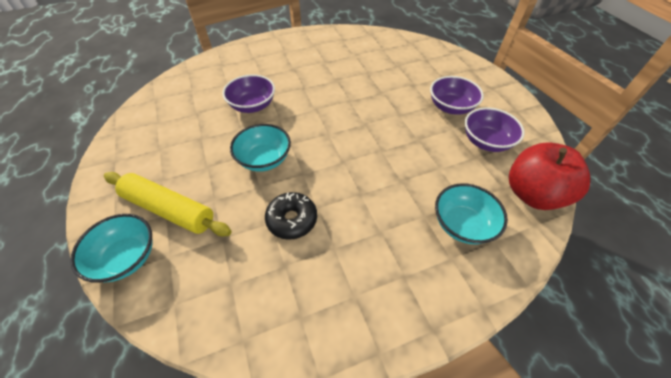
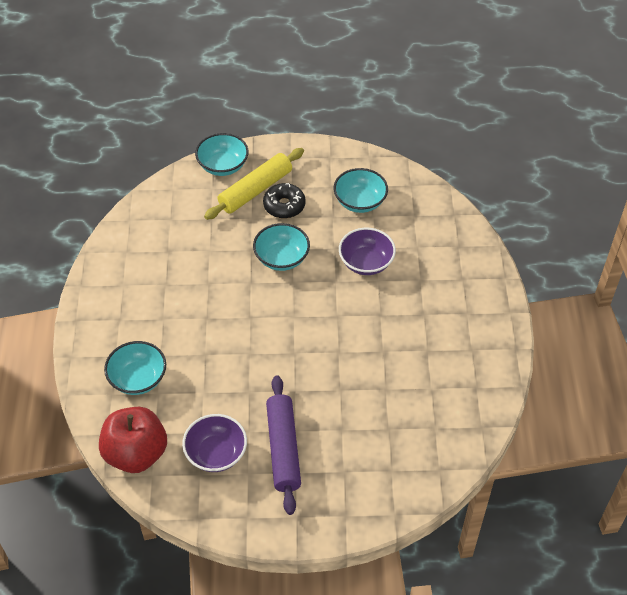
camera: 110 degrees right, 0 degrees up
(179, 125) = (360, 202): none -> turquoise bowl
(292, 220) = (205, 264): black donut -> black donut (284, 205)
(451, 107) = (283, 448): purple bowl -> purple rolling pin

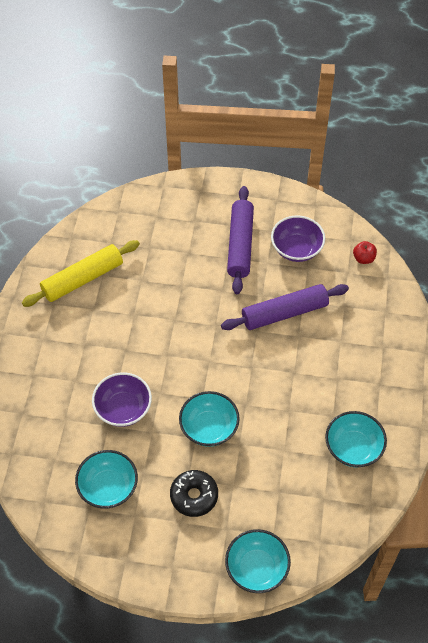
camera: 170 degrees left, 5 degrees up
(136, 453) = (363, 258): red apple -> red apple, size x0.42
(138, 379) = (361, 322): turquoise bowl -> turquoise bowl (353, 448)
(222, 376) = (284, 313): none -> purple rolling pin
(255, 190) = (223, 524): yellow rolling pin -> yellow rolling pin (83, 279)

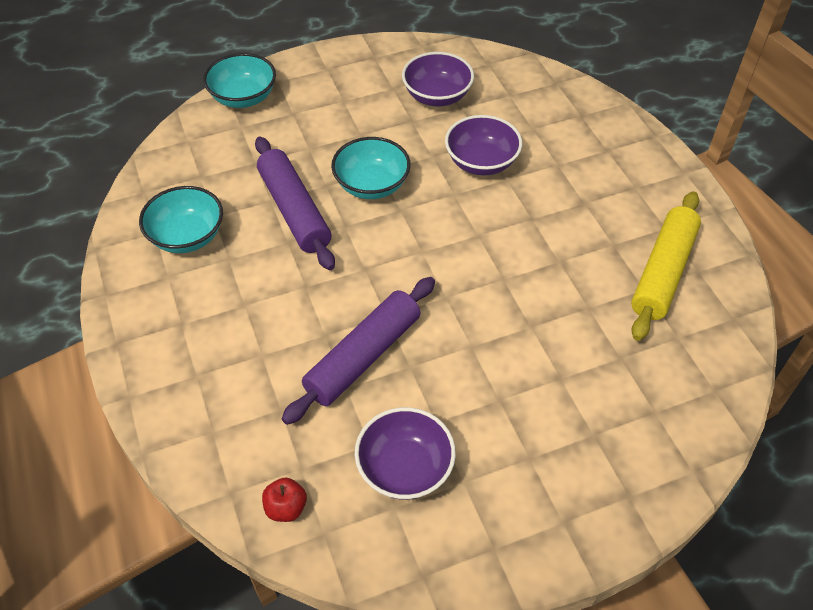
camera: 150 degrees right, 5 degrees down
(108, 487) = (437, 96): turquoise bowl -> purple bowl
(194, 496) = (344, 123): black donut -> none
(240, 244) = (496, 430): purple rolling pin -> purple rolling pin (294, 210)

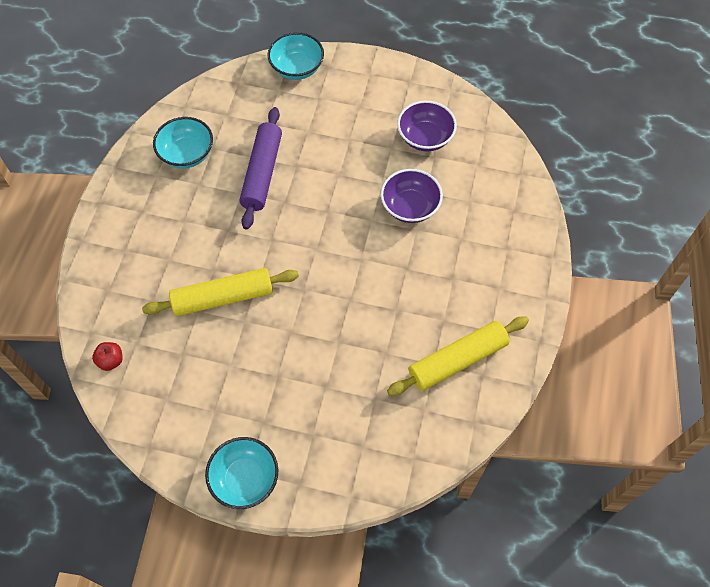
camera: 35 degrees right, 10 degrees up
(363, 357) = (223, 298): purple rolling pin -> yellow rolling pin
(371, 185) = (324, 182): turquoise bowl -> turquoise bowl (245, 479)
(405, 468) = (190, 381): purple bowl -> none

